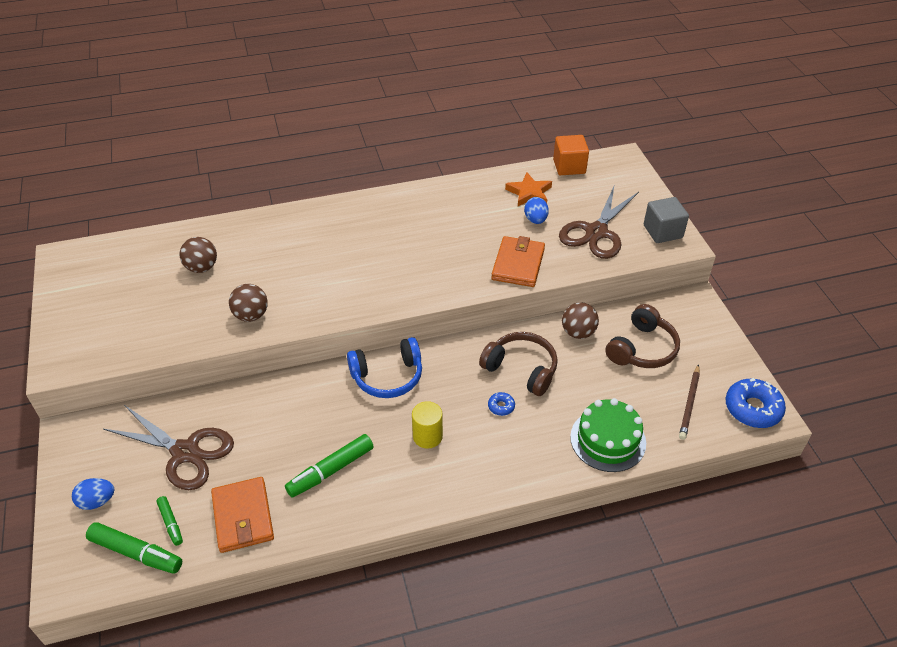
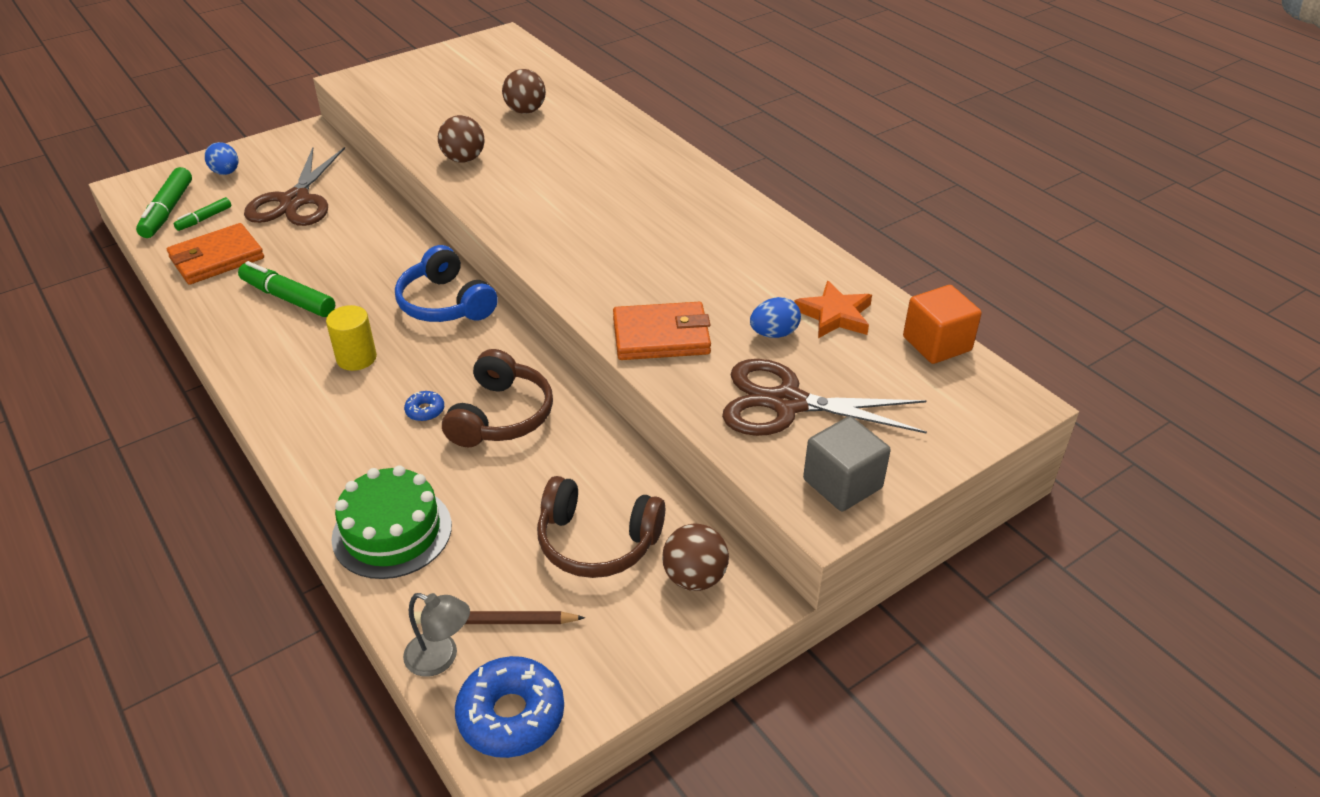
camera: 70 degrees right, 5 degrees down
(578, 332) = (600, 460): brown ball -> brown ball (694, 577)
(710, 431) = (441, 658): none -> grey lamp

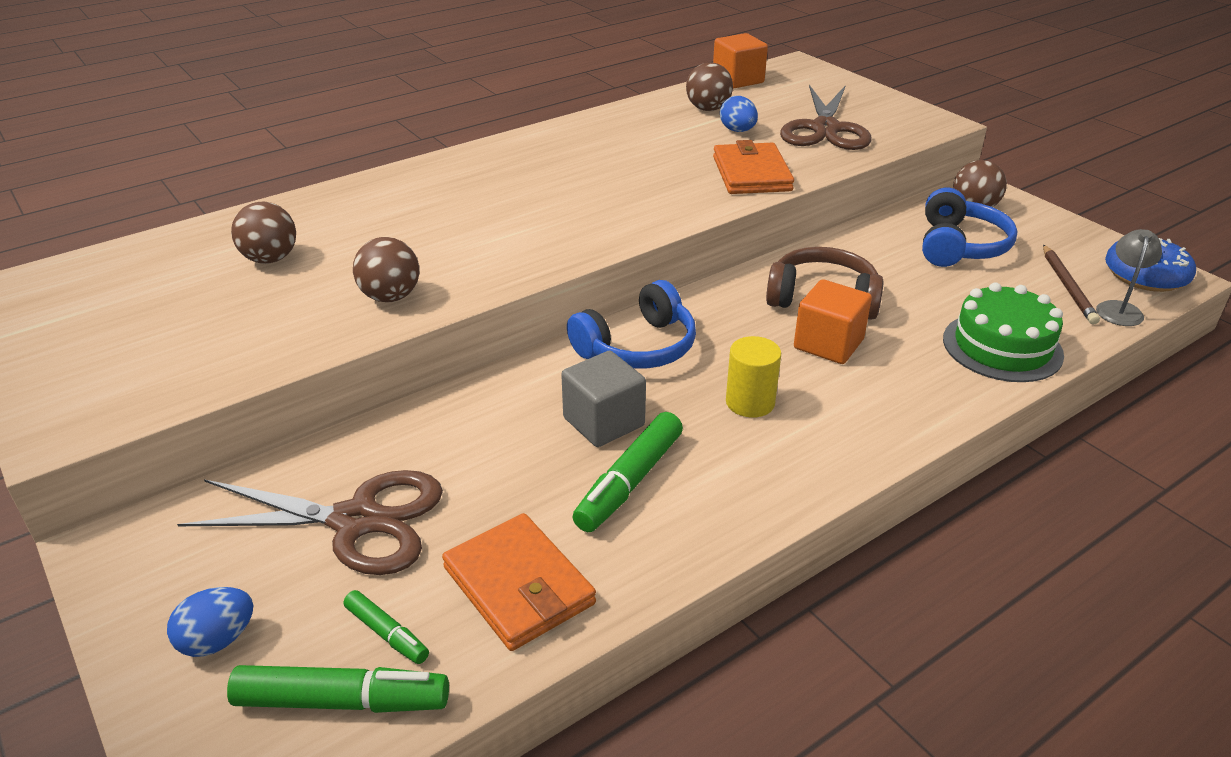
camera: 90 degrees left, 5 degrees down
(425, 410) = (828, 344): blue donut -> orange cube
(597, 541) = (959, 246): brown headphones -> blue headphones
(835, 315) = (708, 109): orange star -> brown ball
(842, 484) = (905, 116): grey cube -> grey cube (603, 422)

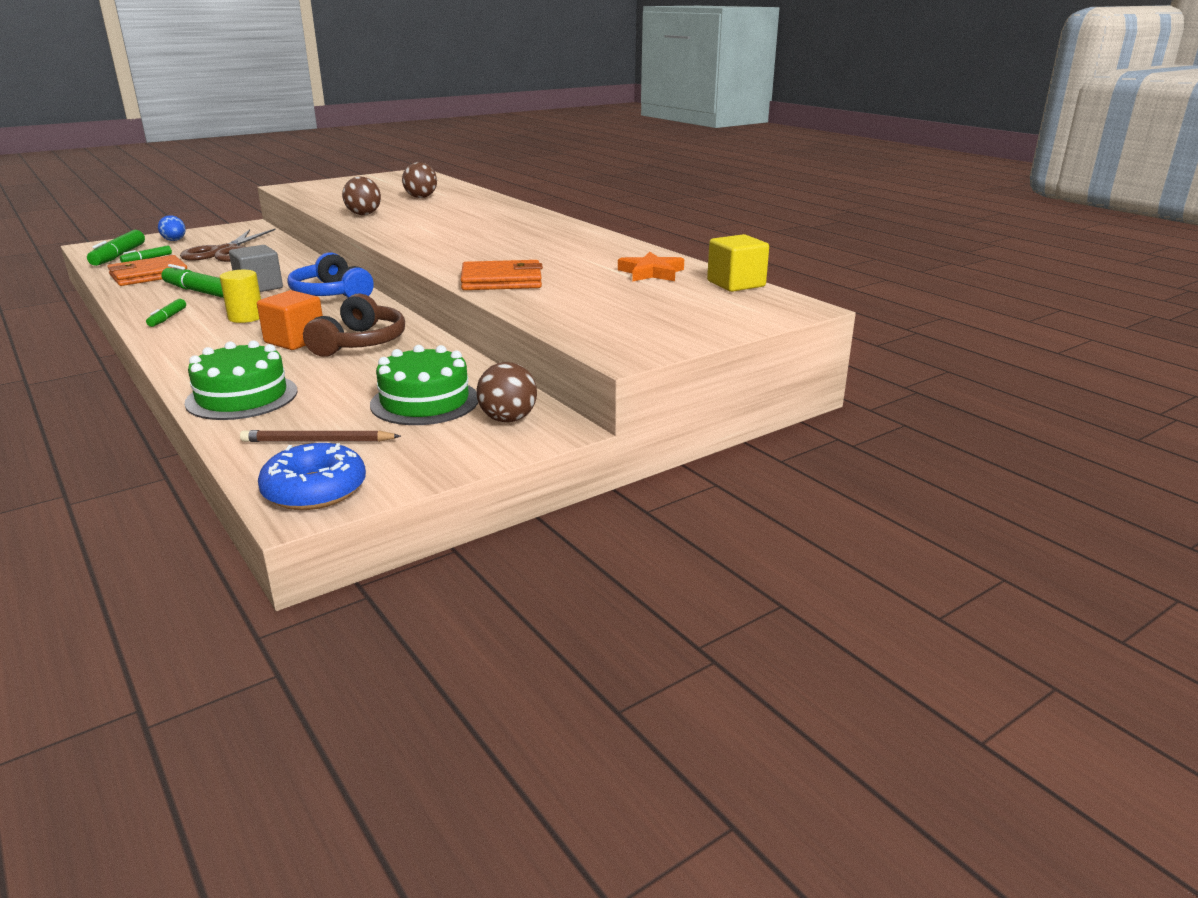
camera: 90 degrees right, 10 degrees down
(708, 109) = (651, 273): brown ball -> orange star
(737, 131) = (598, 280): blue egg -> none
(738, 80) = (736, 284): orange cube -> yellow cube
(767, 479) = (168, 318): none -> green marker
(825, 129) = (602, 308): brown scissors -> none
(959, 246) = (425, 401): blue headphones -> green cake
(1119, 308) = (260, 460): grey lamp -> none

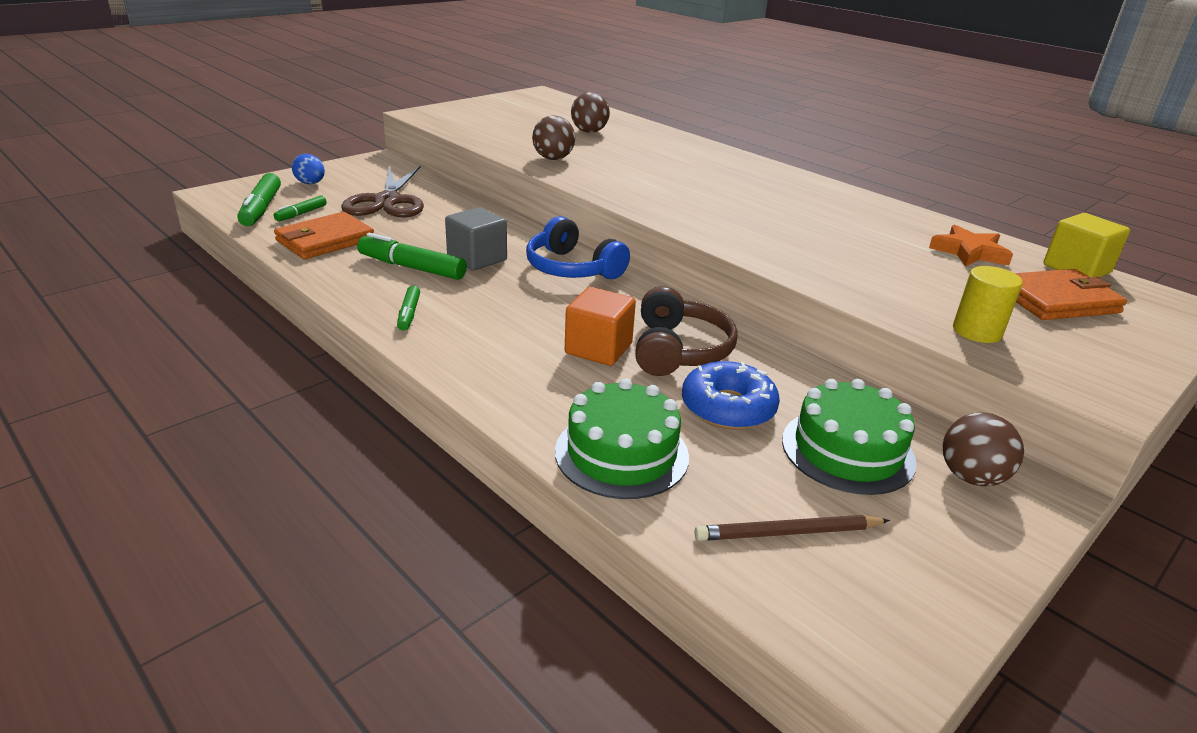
camera: 10 degrees left, 5 degrees up
(246, 317) = (504, 310): yellow cylinder -> yellow cylinder (977, 331)
(315, 490) = (871, 631): blue donut -> blue donut (728, 407)
(501, 281) = (825, 268): orange wallet -> orange wallet (1056, 300)

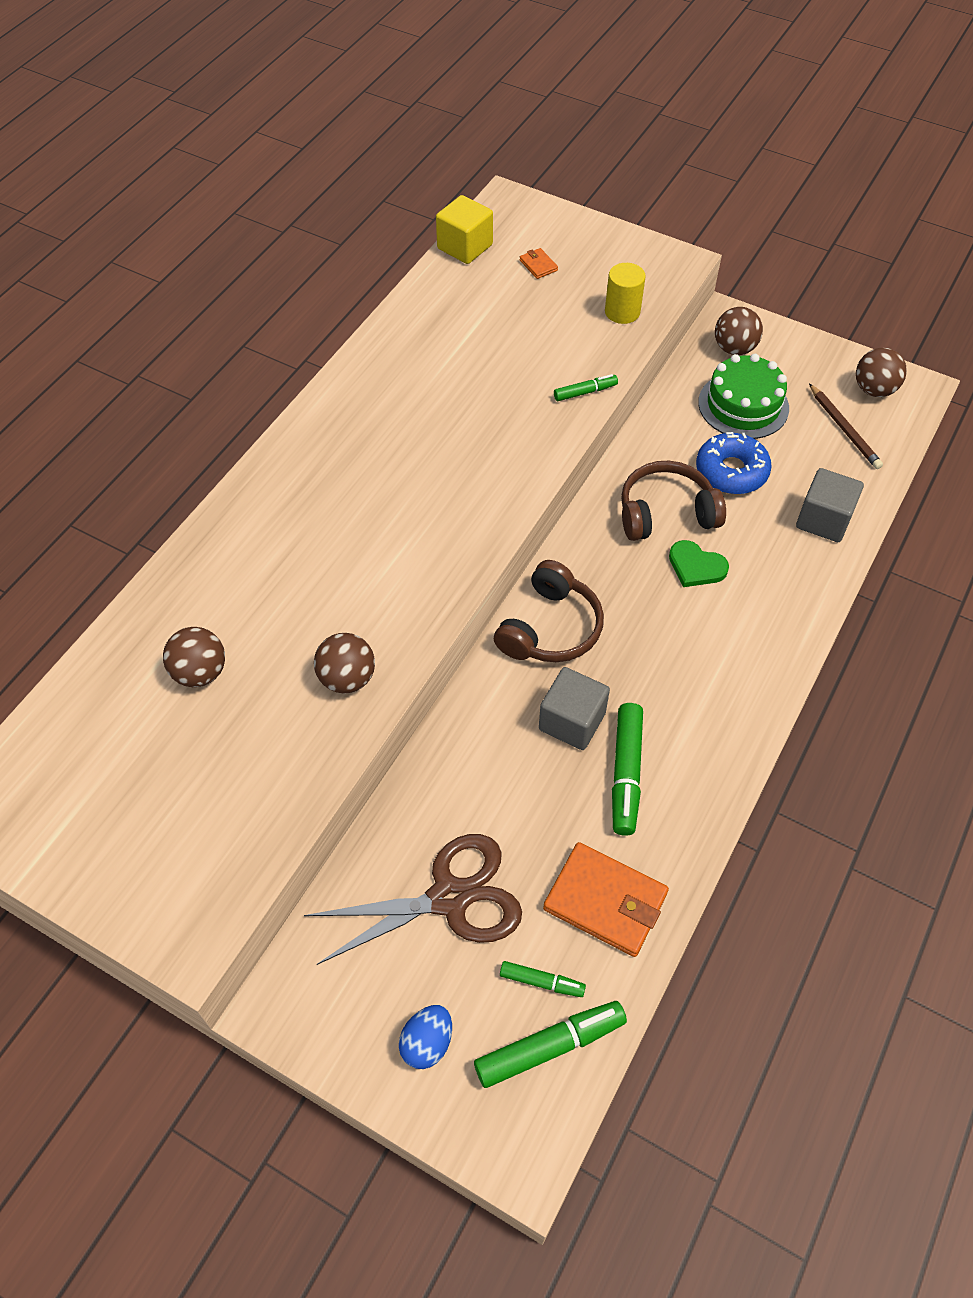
camera: 105 degrees left, 25 degrees up
(409, 314) = (721, 729): green marker -> green marker (585, 392)
(572, 268) = (550, 628): blue headphones -> brown headphones
(598, 349) = (696, 566): orange cube -> green heart
(621, 453) = (823, 520): green cake -> grey cube
(880, 604) = (874, 389): none -> brown ball
(969, 252) = (463, 306): orange star -> none
(1056, 300) = (538, 265): orange wallet -> orange wallet, size x0.44

